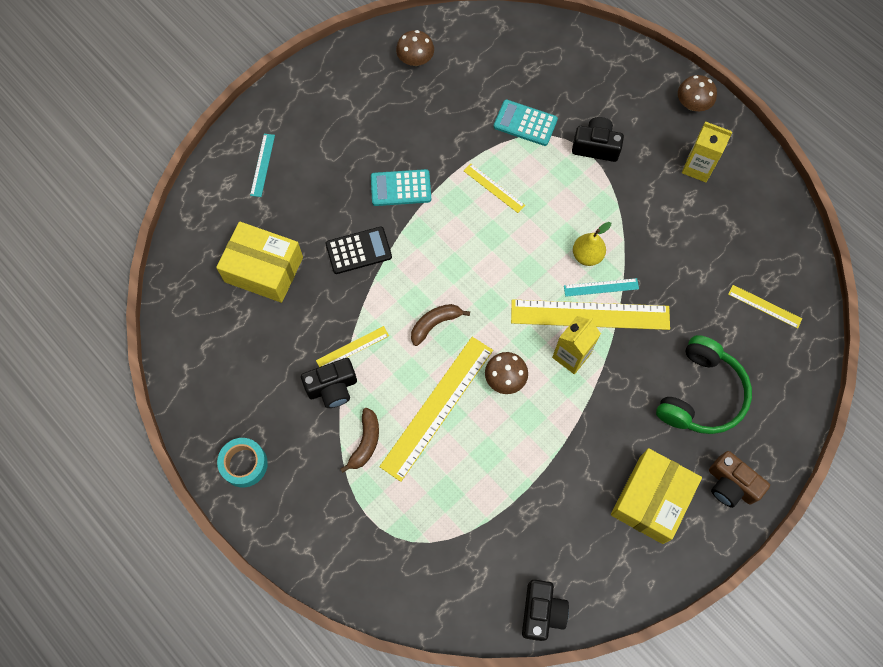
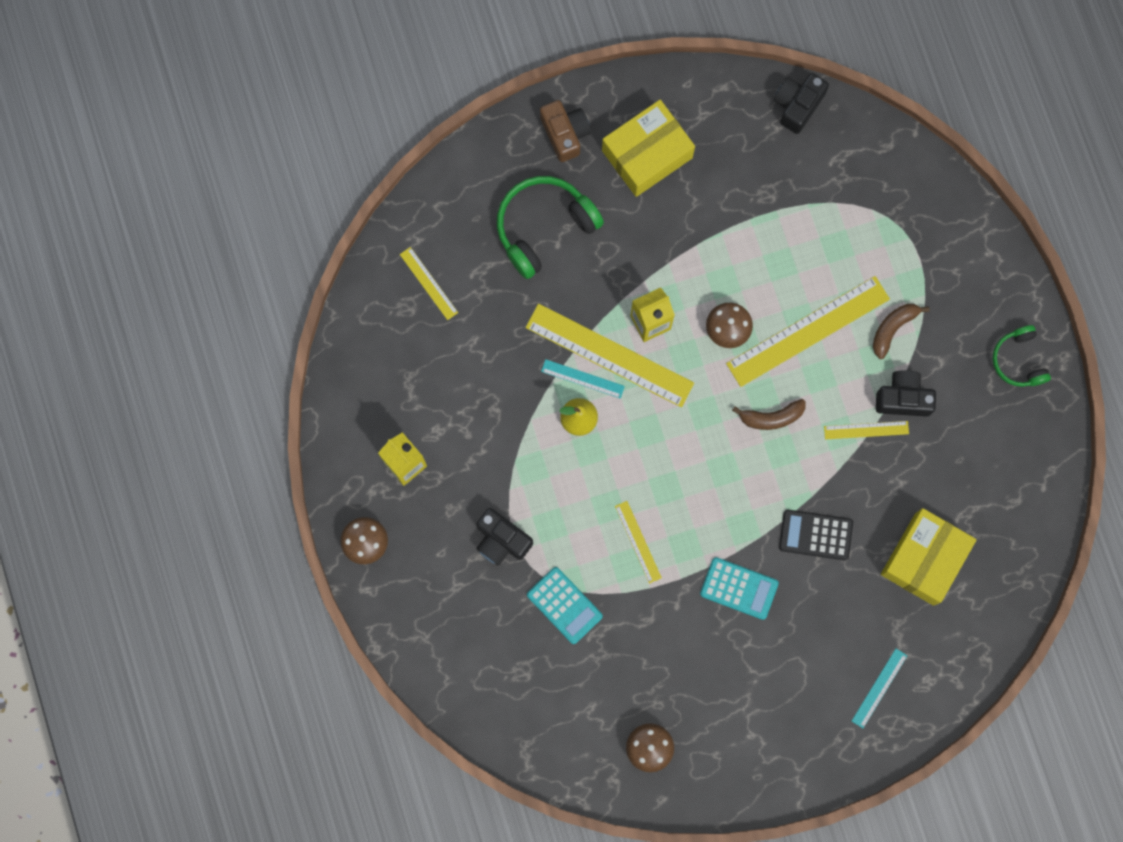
camera: 155 degrees left, 10 degrees up
(244, 464) = (1018, 360): turquoise tape -> green headphones
(264, 269) = (924, 559): yellow box -> yellow box turned 75 degrees clockwise

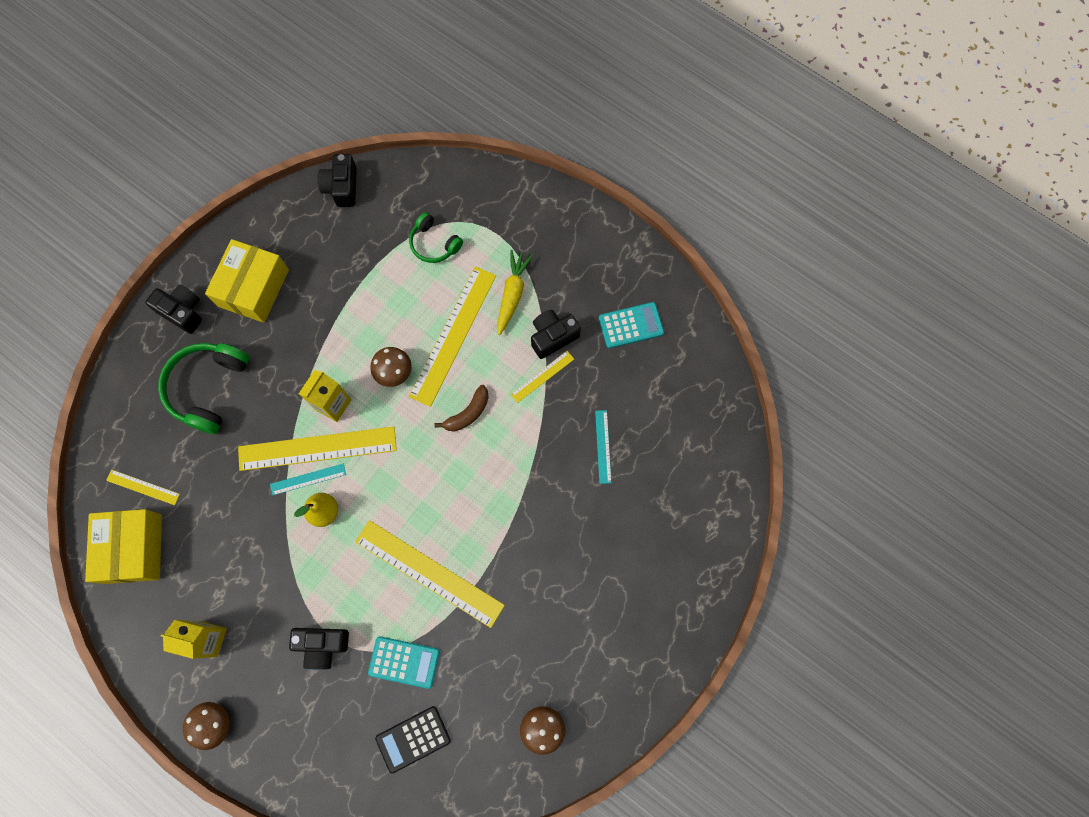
camera: 35 degrees left, 5 degrees down
(565, 133) = (182, 312): brown camera -> black camera
(638, 542) = (429, 573): yellow ruler -> yellow ruler, size x2.10
(739, 588) = (528, 555): turquoise calculator -> turquoise calculator (631, 325)
(815, 535) = (557, 476): black calculator -> black calculator (413, 739)
(879, 688) = (681, 557): turquoise ruler -> turquoise ruler (603, 446)
(893, 328) = (512, 294): brown banana -> yellow carrot
(924, 559) = (647, 440): yellow box -> yellow box (133, 548)
(1018, 360) = (614, 258): green headphones -> green headphones (434, 244)

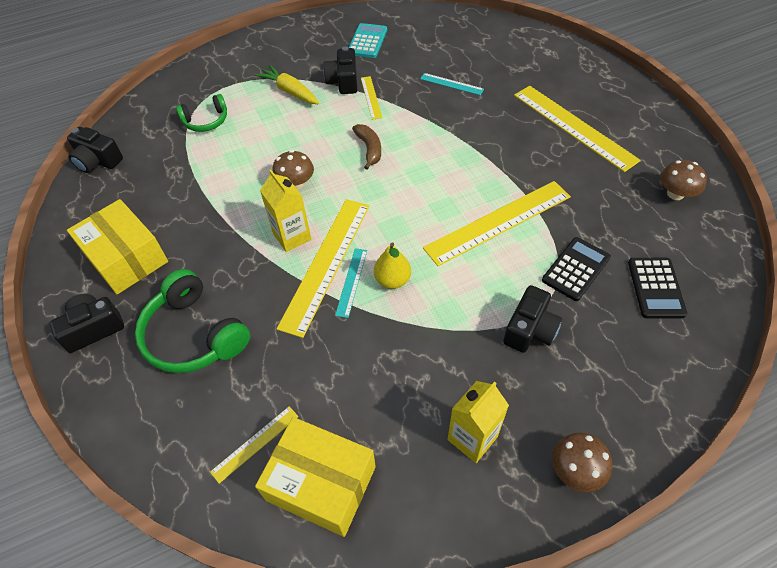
camera: 60 degrees left, 20 degrees down
(404, 662) = (575, 269): turquoise calculator -> black calculator
(453, 335) = (295, 135): yellow ruler -> yellow ruler (574, 126)

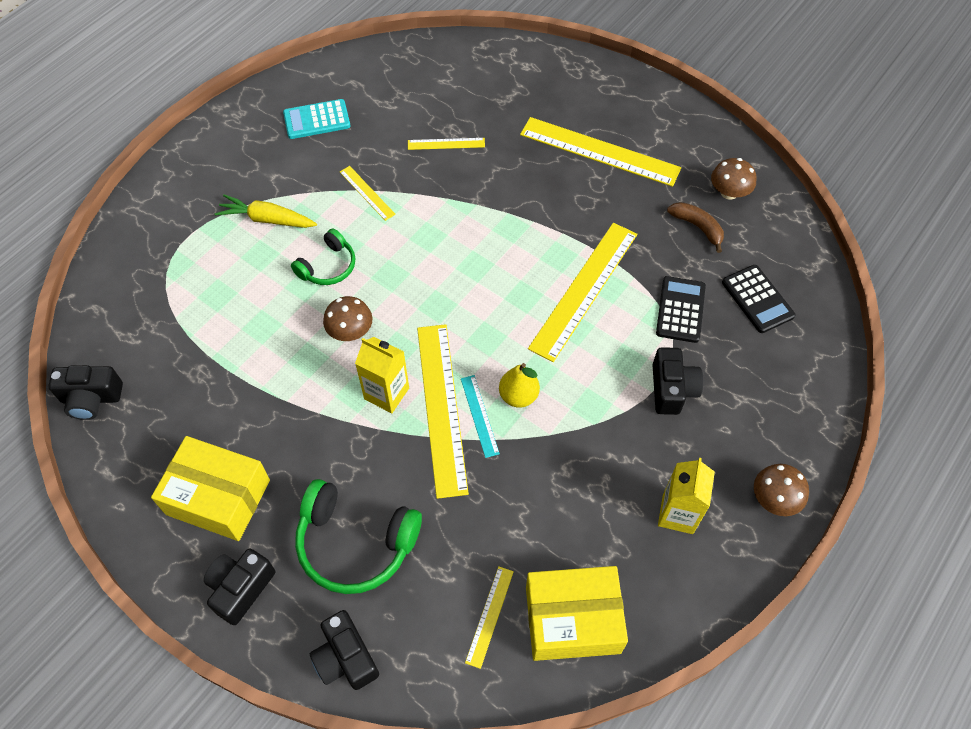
camera: 30 degrees left, 5 degrees up
(206, 121) = (191, 295): green headphones -> green headphones (328, 266)
(343, 81) = (322, 184): black camera -> black camera (345, 658)
(367, 41) = (317, 120): turquoise calculator -> turquoise calculator turned 90 degrees counterclockwise
(369, 149) = (405, 258): brown banana -> brown banana (697, 227)
(451, 84) = (446, 144): turquoise ruler -> yellow ruler

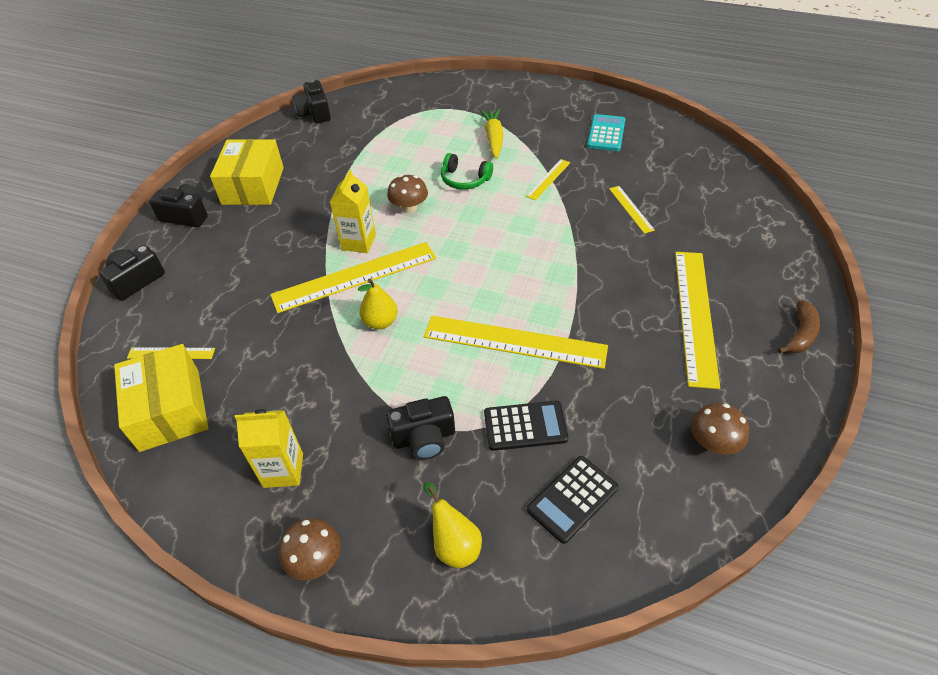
camera: 75 degrees right, 10 degrees down
(317, 120) = (606, 133): turquoise calculator -> turquoise calculator turned 45 degrees clockwise
(355, 543) = (226, 261): green headphones -> none
(479, 415) = (353, 301): turquoise ruler -> none
(697, 227) = (644, 421): brown banana -> brown banana (800, 334)
(780, 391) = (454, 544): none -> yellow pear

